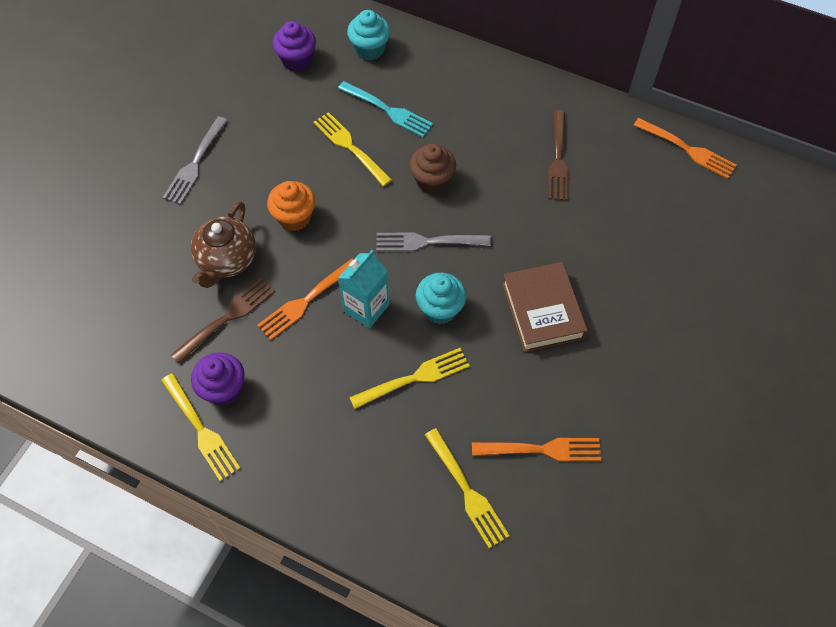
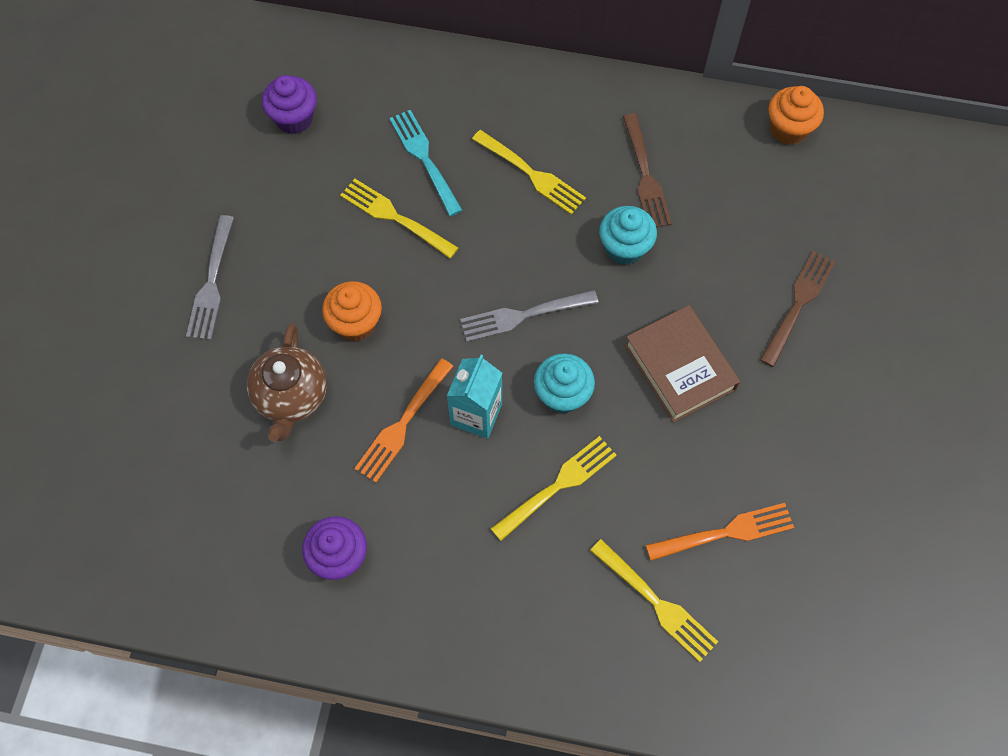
camera: 15 degrees left, 5 degrees up
(200, 429) = (328, 612): yellow fork -> yellow fork (530, 174)
(226, 318) = (315, 470): brown fork -> brown fork (798, 305)
(370, 49) = (379, 84): turquoise cupcake -> turquoise cupcake (624, 248)
(387, 110) = (425, 159): turquoise fork -> turquoise fork turned 135 degrees counterclockwise
(432, 181) = (506, 237): brown cupcake -> none
(687, 149) = (788, 129): orange fork -> orange cupcake

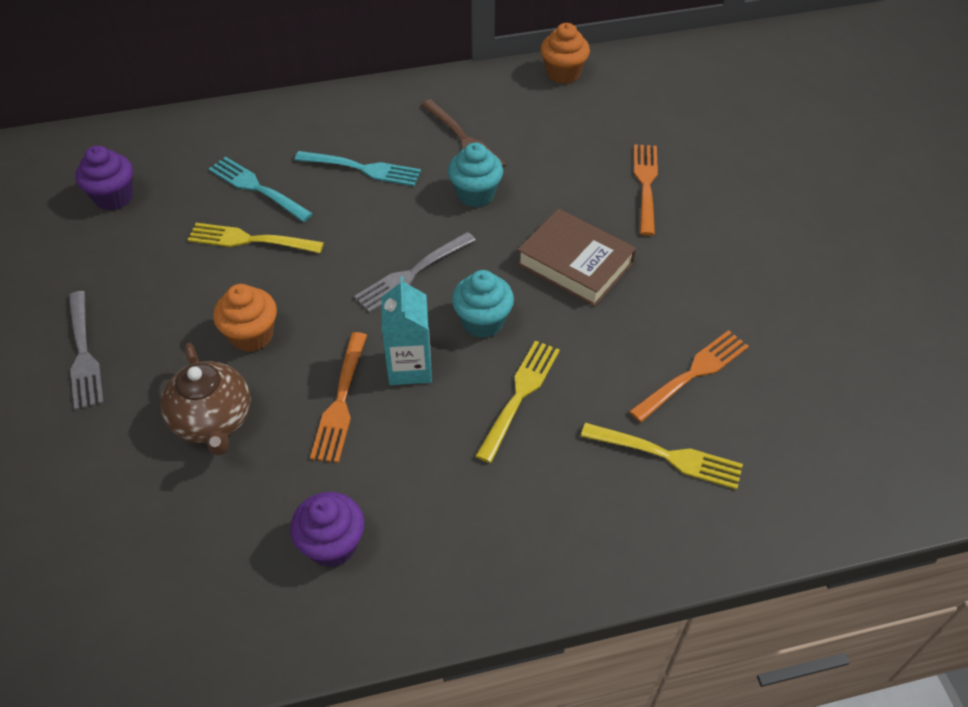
camera: 25 degrees left, 15 degrees down
(530, 174) = (362, 169): yellow fork -> turquoise fork
(798, 305) = (646, 185): brown fork -> orange fork

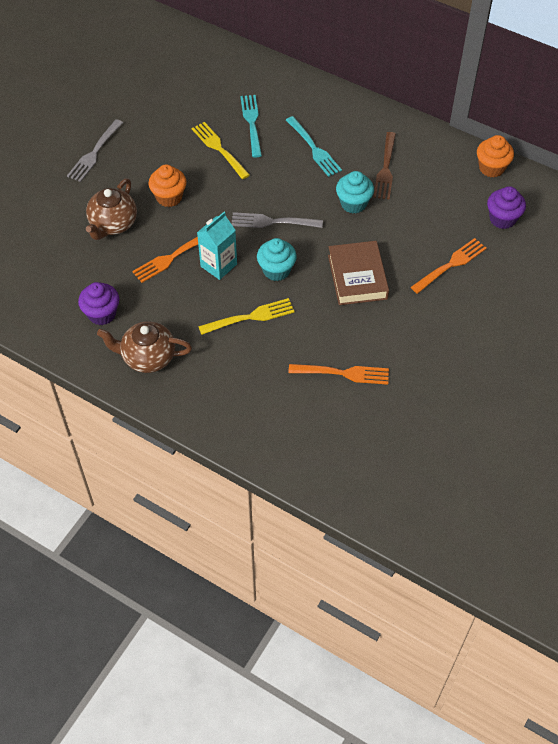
camera: 45 degrees right, 5 degrees up
(114, 197) = (183, 82): purple cupcake -> purple cupcake (502, 219)
(459, 547) = (148, 357): none -> brown teapot
(666, 456) = (281, 396): yellow fork -> none

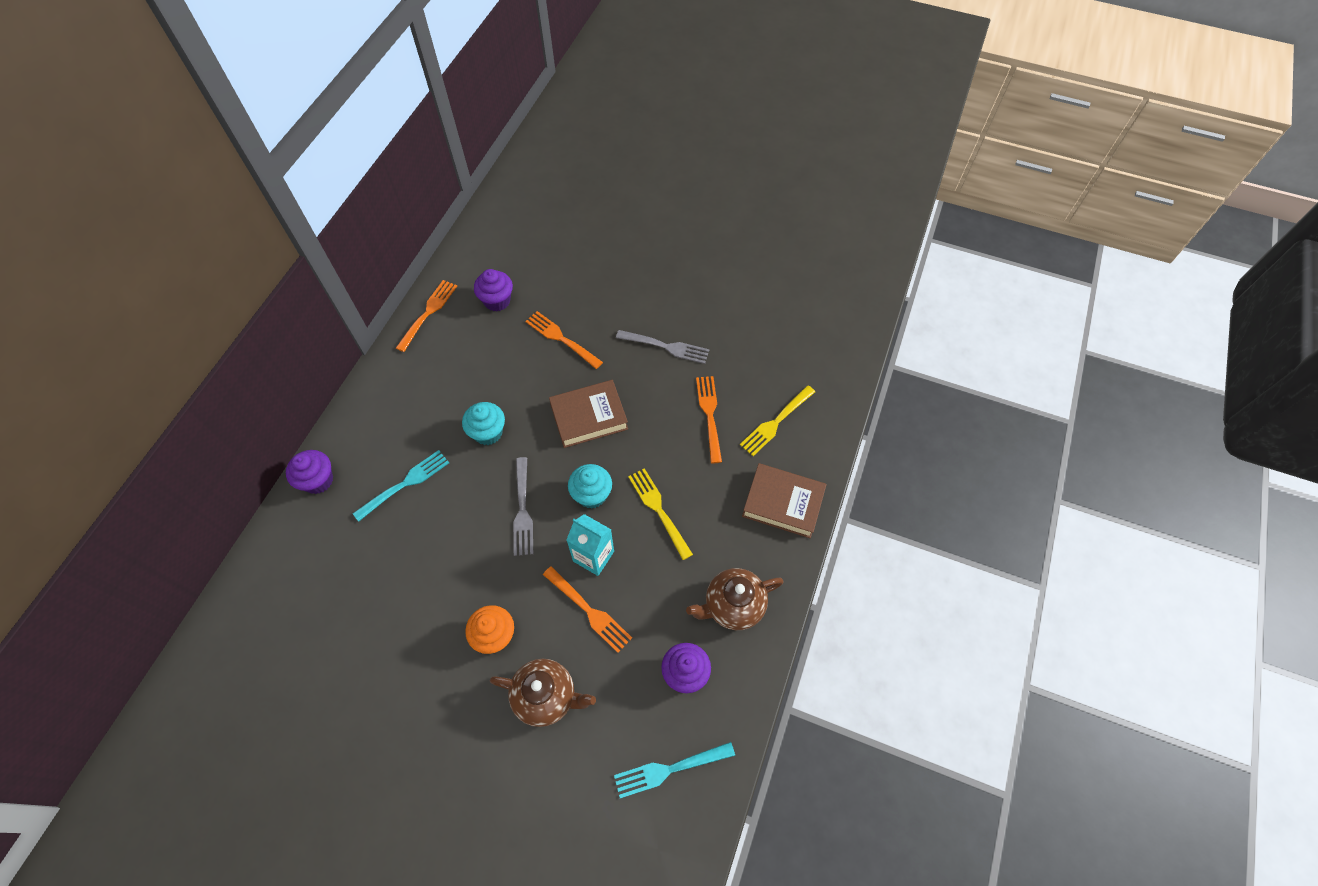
camera: 100 degrees left, 5 degrees up
(94, 152) = (421, 756): grey fork -> grey fork (665, 347)
(148, 357) = (733, 605): brown teapot -> brown teapot turned 75 degrees clockwise
(219, 149) = (409, 591): yellow fork -> yellow fork (776, 422)
(235, 416) = (783, 503): none -> brown book
(252, 123) = (363, 560): turquoise fork -> turquoise fork (670, 769)
(328, 97) = (318, 480): none -> purple cupcake
(385, 168) = (433, 408): brown fork -> none
(491, 168) = (428, 313): orange cupcake -> orange fork

